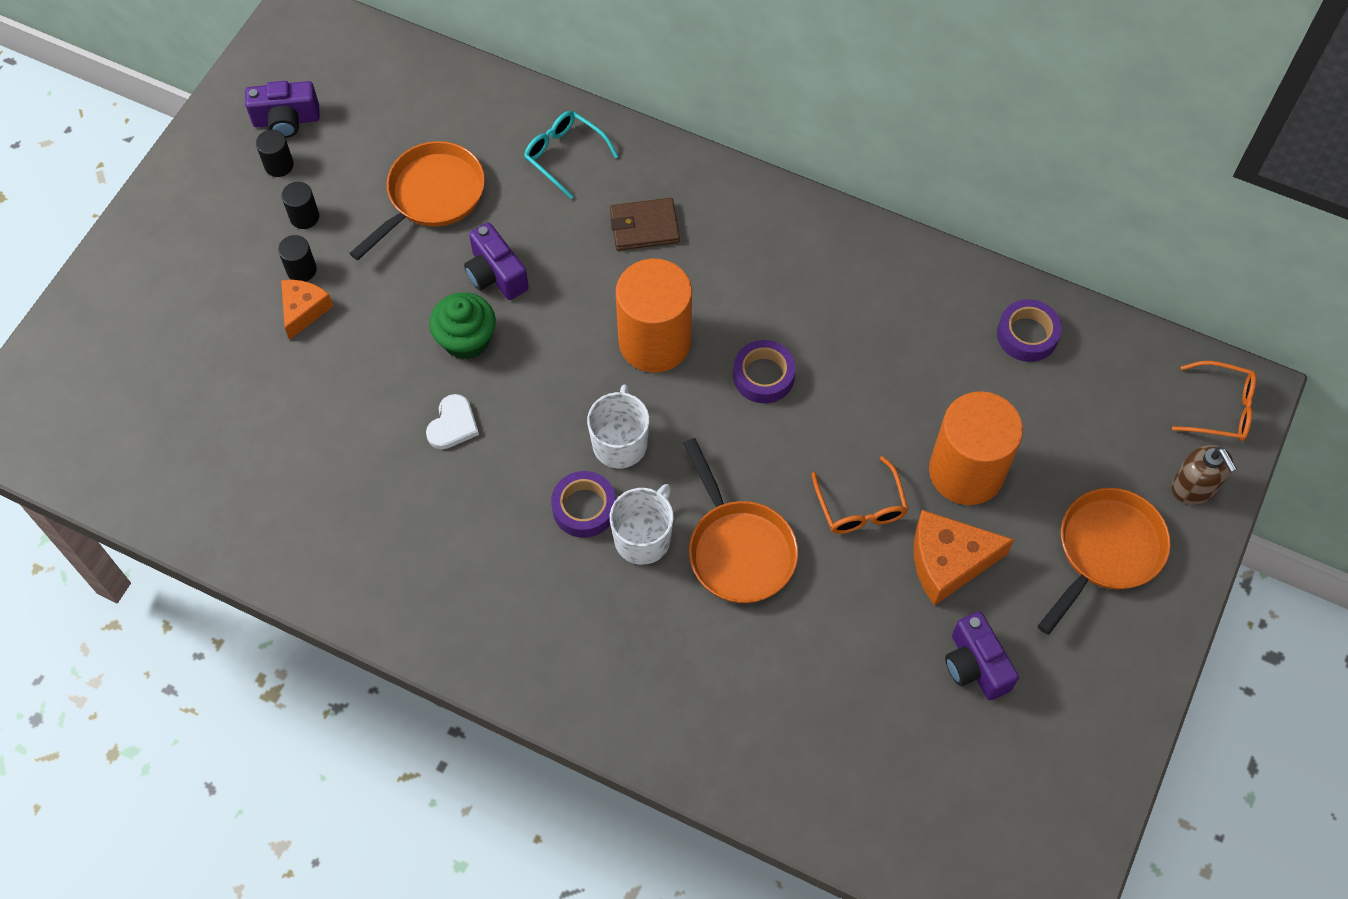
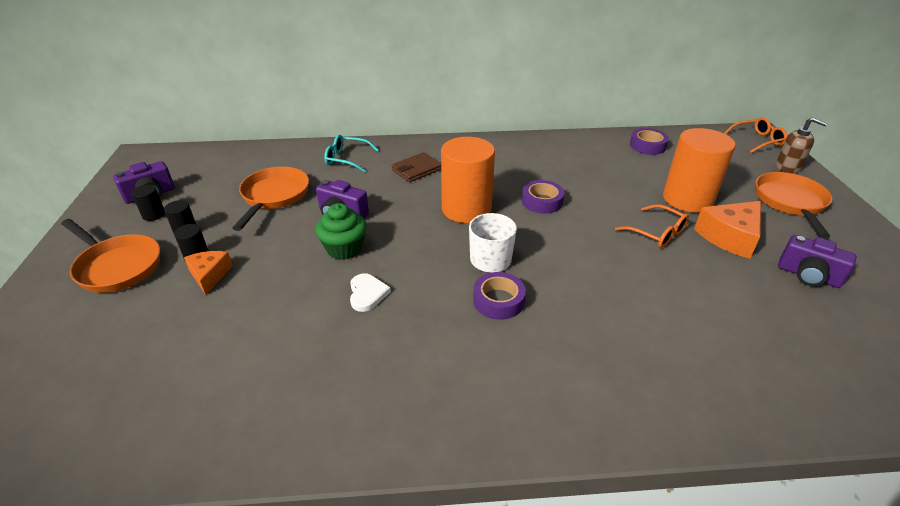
camera: 30 degrees left, 25 degrees down
(643, 537) = (552, 299): white mug -> none
(738, 549) = (615, 280): orange pan -> orange pan (117, 266)

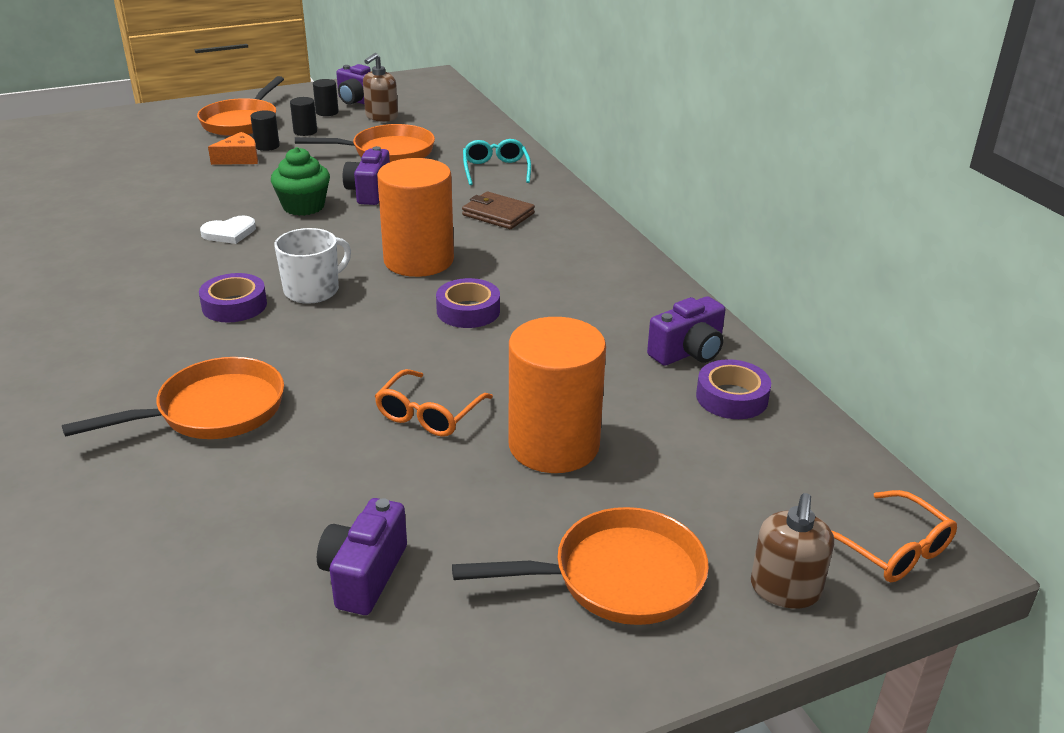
camera: 70 degrees right, 5 degrees down
(198, 189) = (381, 117): none -> brown soap dispenser
(605, 147) = (688, 352): none -> purple camera
(647, 323) = (212, 411): none -> orange pan
(730, 237) = (450, 490): orange cheese -> none

